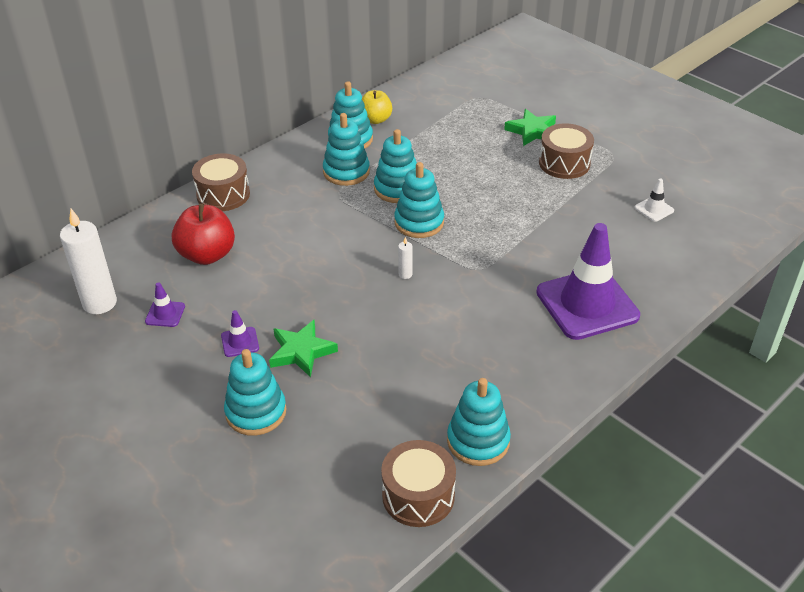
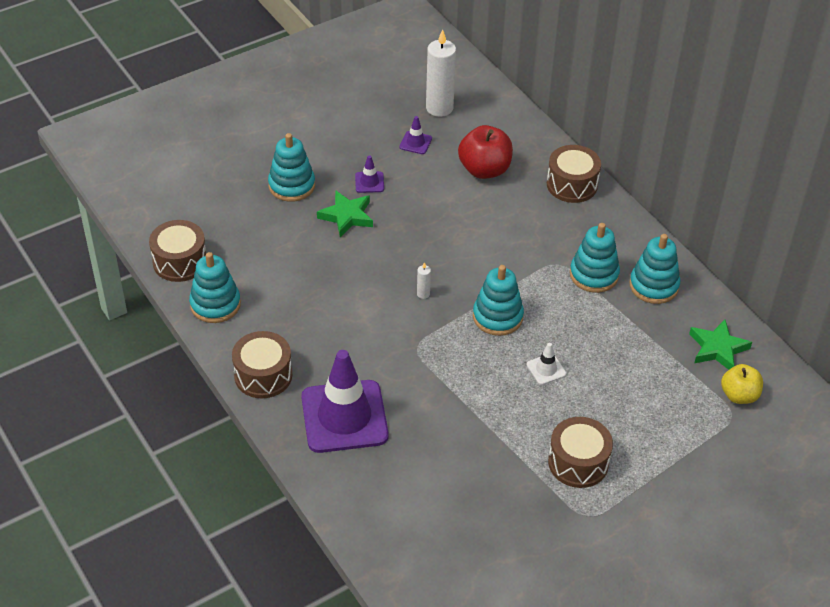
camera: 100 degrees right, 5 degrees up
(375, 119) = (691, 312): yellow apple -> yellow apple (739, 395)
(397, 189) = (557, 310): turquoise stacking toy -> none
(532, 131) = (649, 449): green star -> green star (717, 348)
(564, 375) = (263, 375): none -> brown drum
(654, 209) = (475, 521): white traffic cone -> white traffic cone (546, 369)

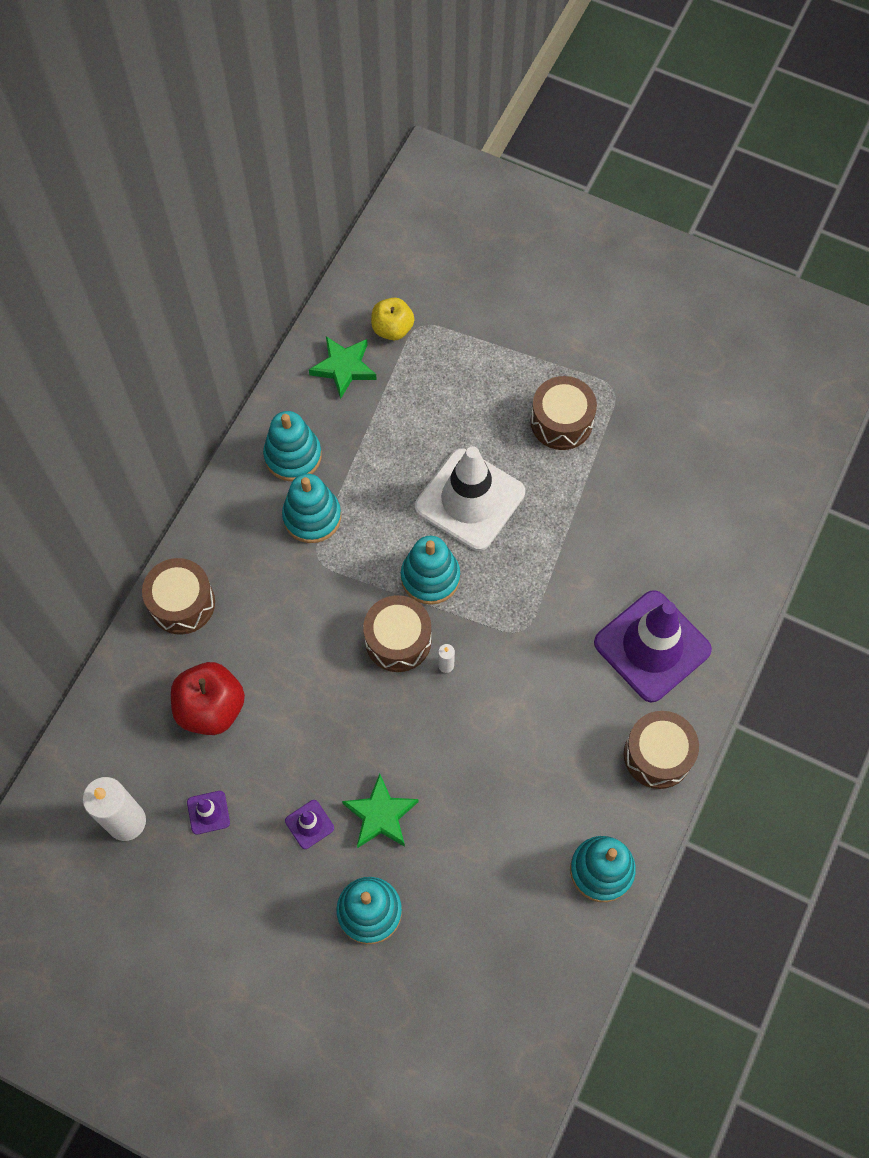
camera: 120 degrees left, 20 degrees up
(180, 261) = (568, 956): brown drum -> brown drum (398, 640)
(546, 369) = (470, 500): white traffic cone -> white traffic cone, size x2.45

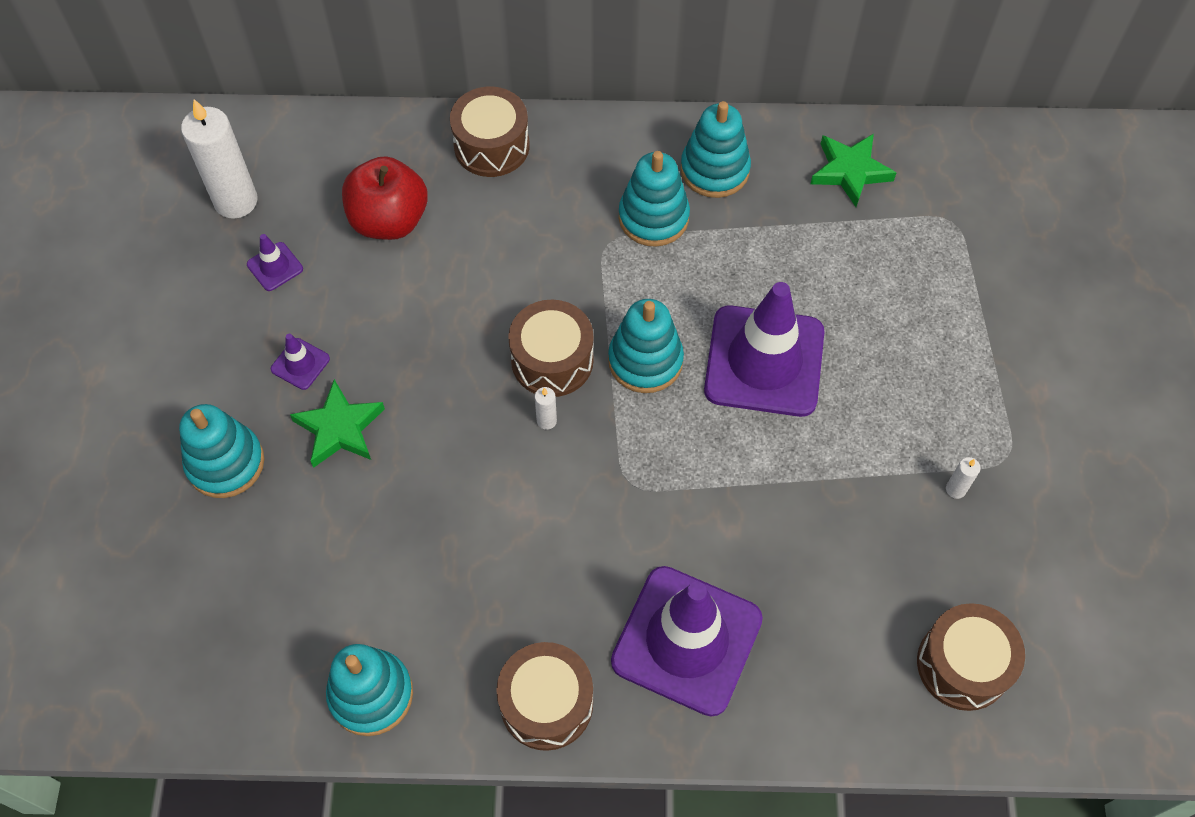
camera: 65 degrees right, 5 degrees down
(392, 329) = (929, 196): yellow apple -> none
(470, 500) = (764, 361): white traffic cone -> purple traffic cone
(561, 422) = (925, 417): brown drum -> brown drum (963, 665)
(621, 431) = (955, 489): none -> white candle

